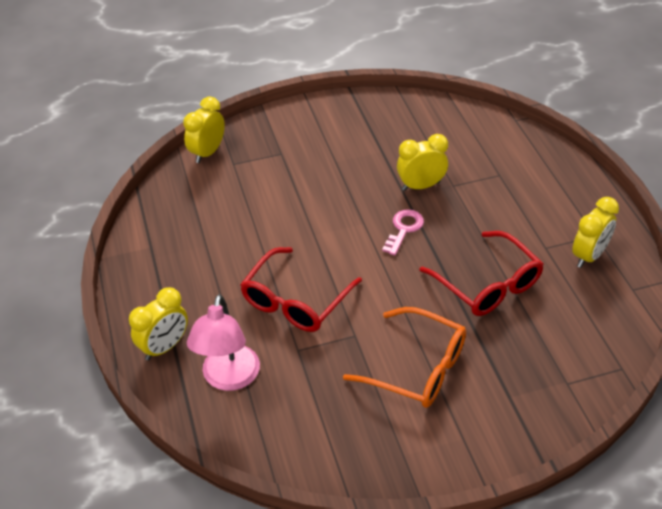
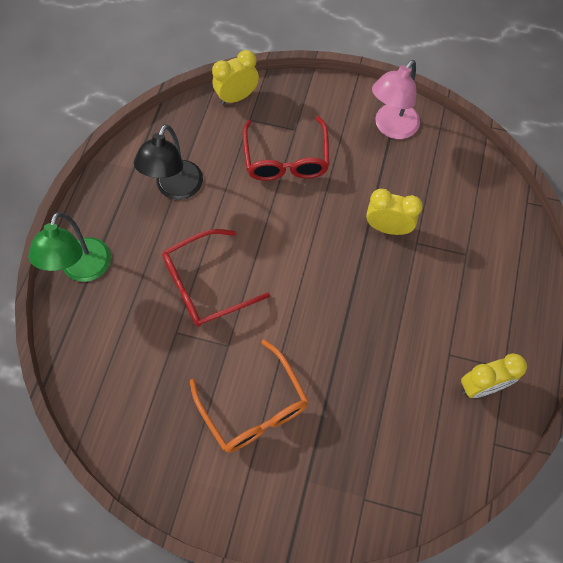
camera: 30 degrees right, 20 degrees up
(164, 347) = (83, 270): yellow clock -> green lamp
(205, 243) = (175, 189): none -> black lamp
(229, 378) = (109, 327): pink lamp -> pink lamp (391, 128)
(404, 229) = (341, 265): pink key -> none
(488, 284) = (370, 362): red glasses -> red glasses (286, 159)

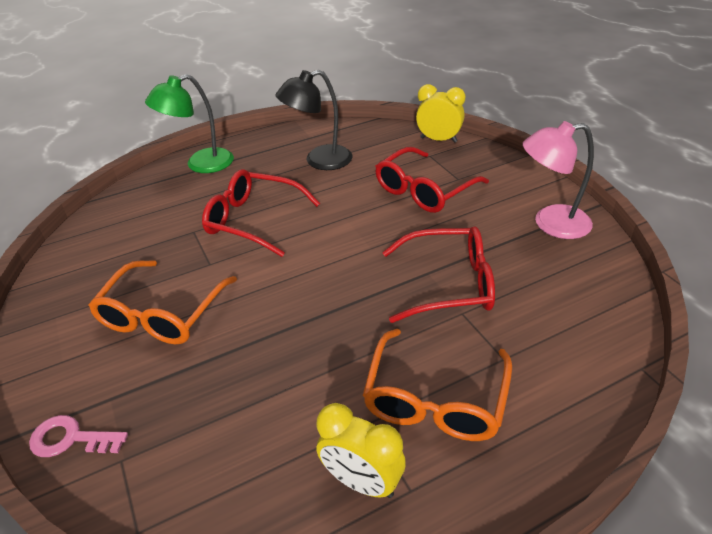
camera: 50 degrees right, 25 degrees down
(321, 520) = (71, 438): none -> pink key
(388, 228) = (448, 284): yellow clock -> red glasses
(462, 310) = (435, 399): none -> orange glasses

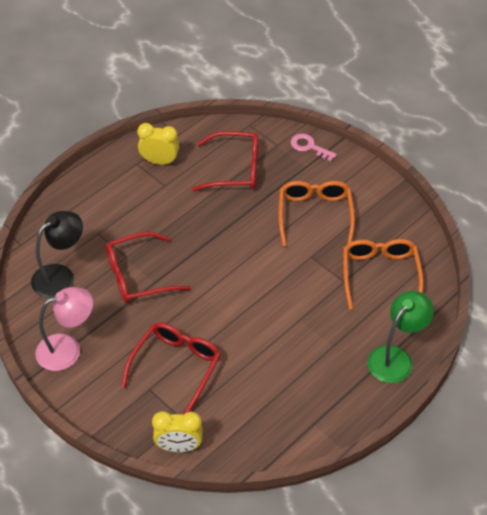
camera: 160 degrees right, 10 degrees up
(71, 438) = (309, 147): pink key -> pink key turned 135 degrees counterclockwise
(253, 220) = (304, 302): red glasses -> red glasses (235, 169)
(319, 161) = (286, 387): black lamp -> black lamp (60, 276)
(435, 399) = (133, 203): orange glasses -> orange glasses (380, 274)

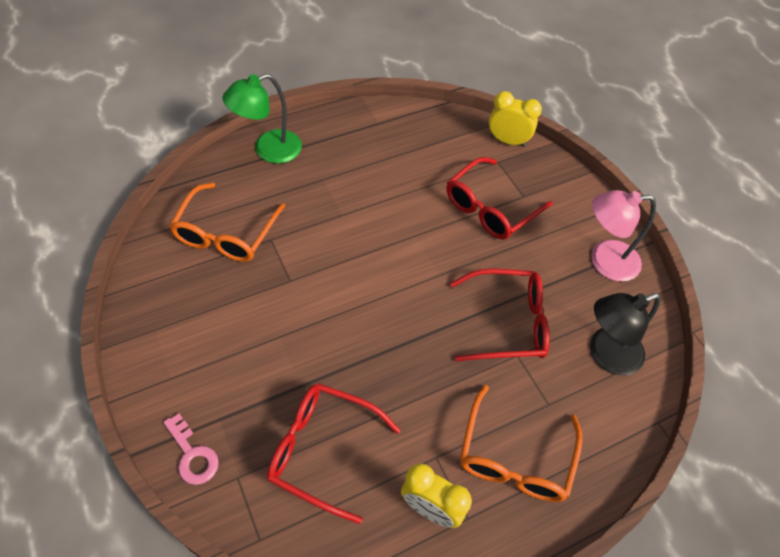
camera: 165 degrees left, 5 degrees up
(315, 215) = (253, 334): orange glasses -> orange glasses (515, 457)

